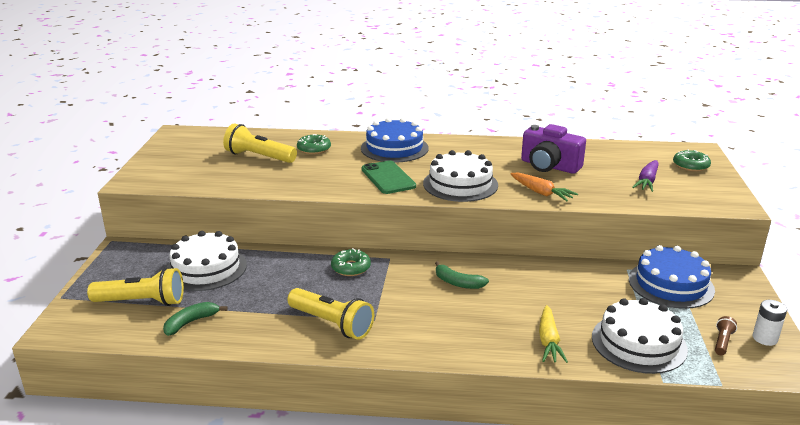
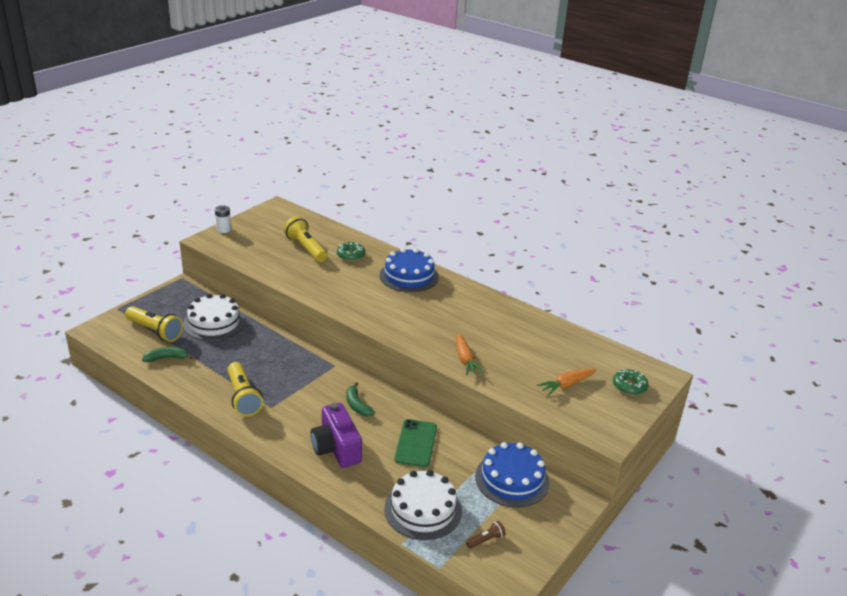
camera: 30 degrees right, 5 degrees up
(351, 268) = (301, 361): green donut -> none
(388, 178) = (370, 301): green phone -> green phone (416, 443)
(460, 184) = (415, 327): white cake -> none
(548, 341) = (362, 476): yellow carrot -> none
(549, 166) = (506, 338): purple camera -> purple camera (336, 448)
(647, 181) = (566, 385): purple carrot -> orange carrot
(765, 338) = (523, 554): white battery -> white battery (223, 229)

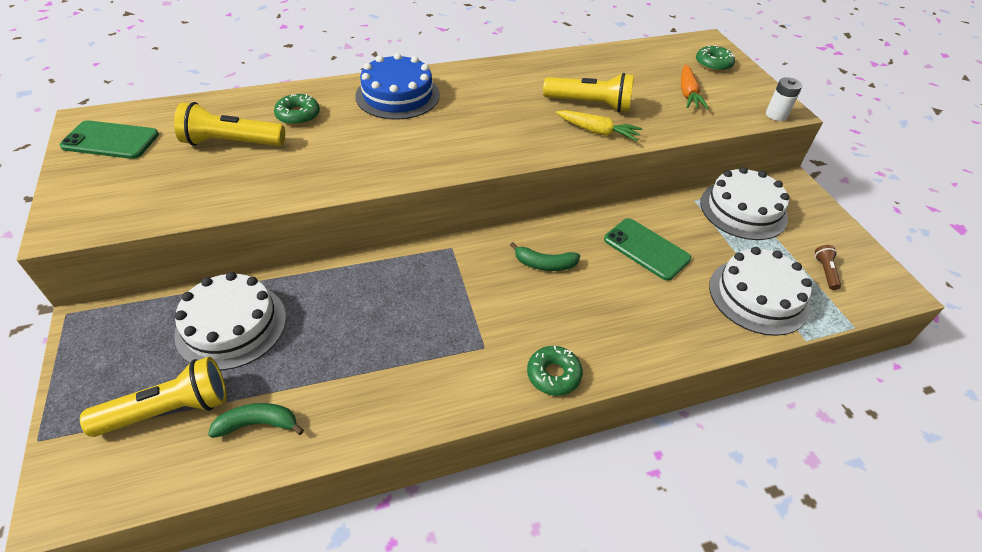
camera: 55 degrees left, 15 degrees up
(167, 358) = (258, 424): green banana -> green banana turned 60 degrees clockwise
(223, 229) = (63, 196): white battery -> white battery (776, 115)
(243, 397) = (439, 368): yellow flashlight -> yellow flashlight (590, 104)
(271, 219) = (110, 140): none -> green phone
(273, 439) = (553, 375): none -> green donut
(336, 448) = (612, 320): purple camera -> none
(465, 359) = (597, 132): orange carrot -> yellow carrot
(512, 479) = (743, 210): blue cake -> white cake

